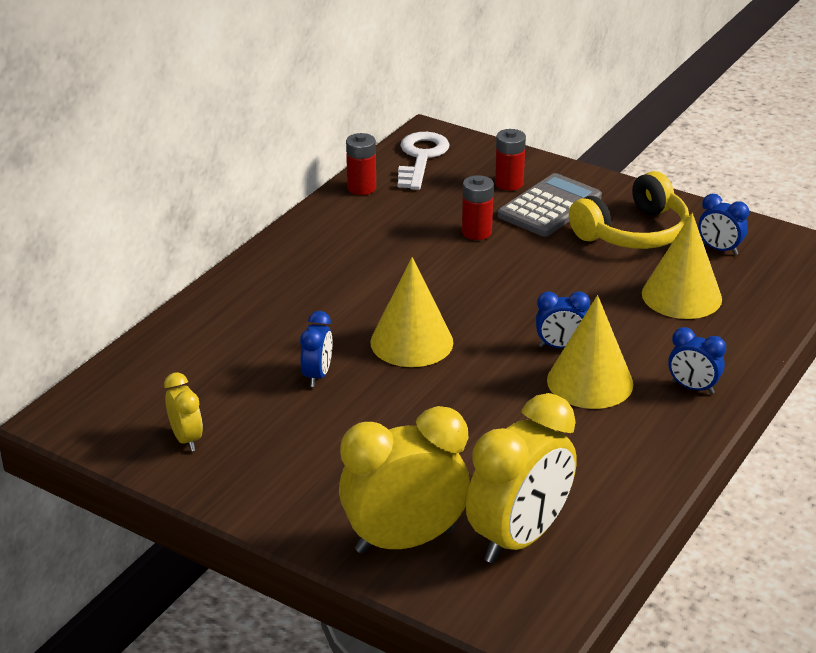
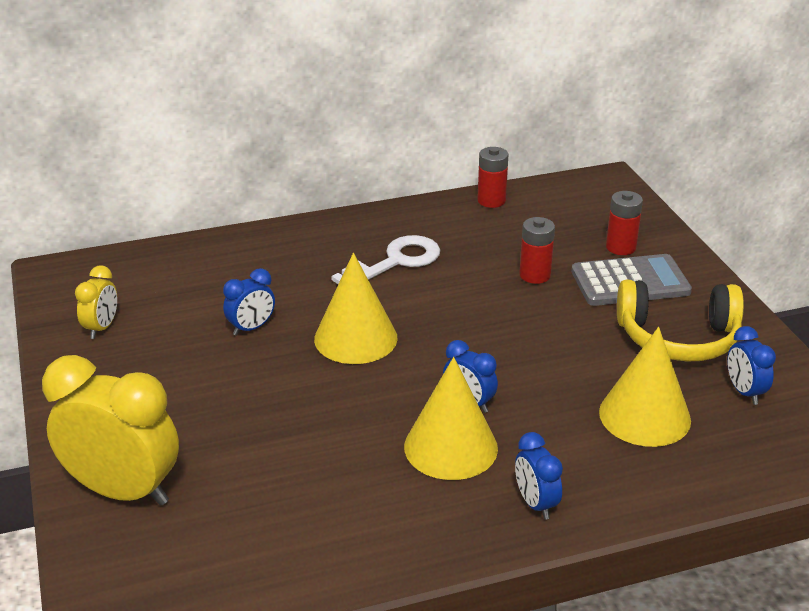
camera: 40 degrees right, 0 degrees up
(421, 158) = (574, 196): white key -> white key (395, 262)
(519, 538) = (204, 543): yellow clock -> none

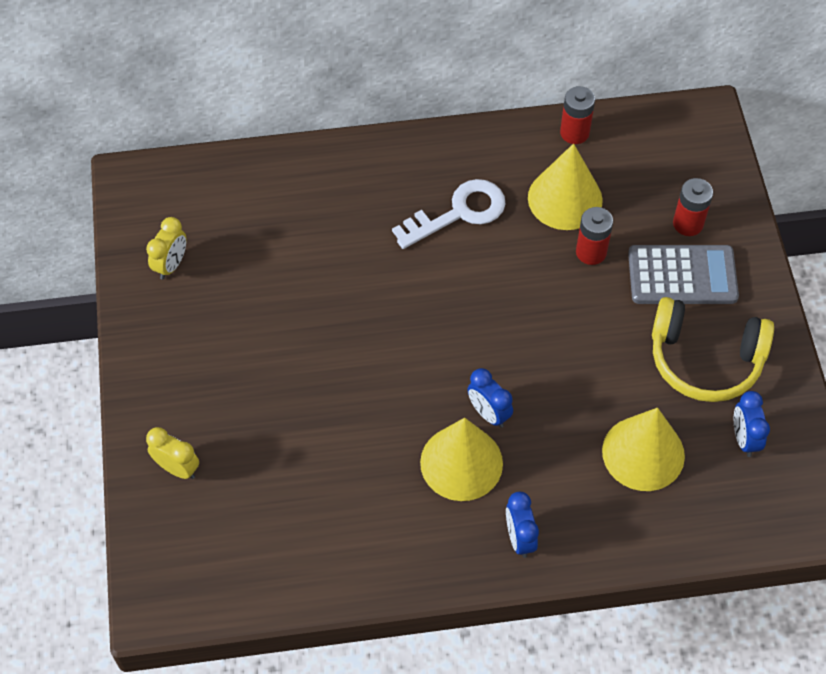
camera: 10 degrees right, 25 degrees up
(123, 491) = (177, 468): yellow clock -> yellow clock, size x0.49
(251, 328) = (307, 286): blue clock -> none
(355, 338) = (402, 314): yellow cone -> yellow cone (565, 198)

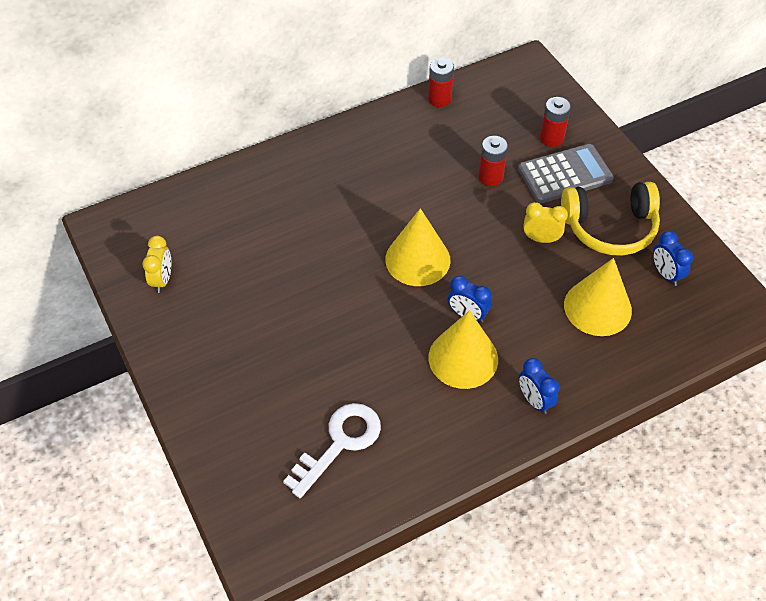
camera: 20 degrees left, 5 degrees down
(177, 468) = (232, 436): yellow clock -> yellow clock (541, 239)
(459, 213) = (378, 177): white key -> white key (339, 443)
(565, 198) = (453, 146): yellow cone -> yellow cone (417, 259)

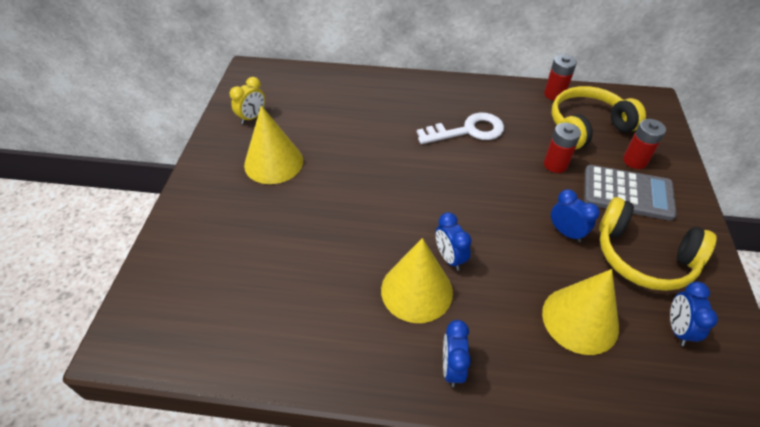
camera: 35 degrees right, 5 degrees down
(339, 443) = (258, 297): white key -> white key (468, 131)
(417, 259) = (443, 194): yellow cone -> yellow cone (273, 162)
(491, 122) = (587, 127): none -> yellow headphones
(541, 239) = (566, 232): yellow clock -> blue clock

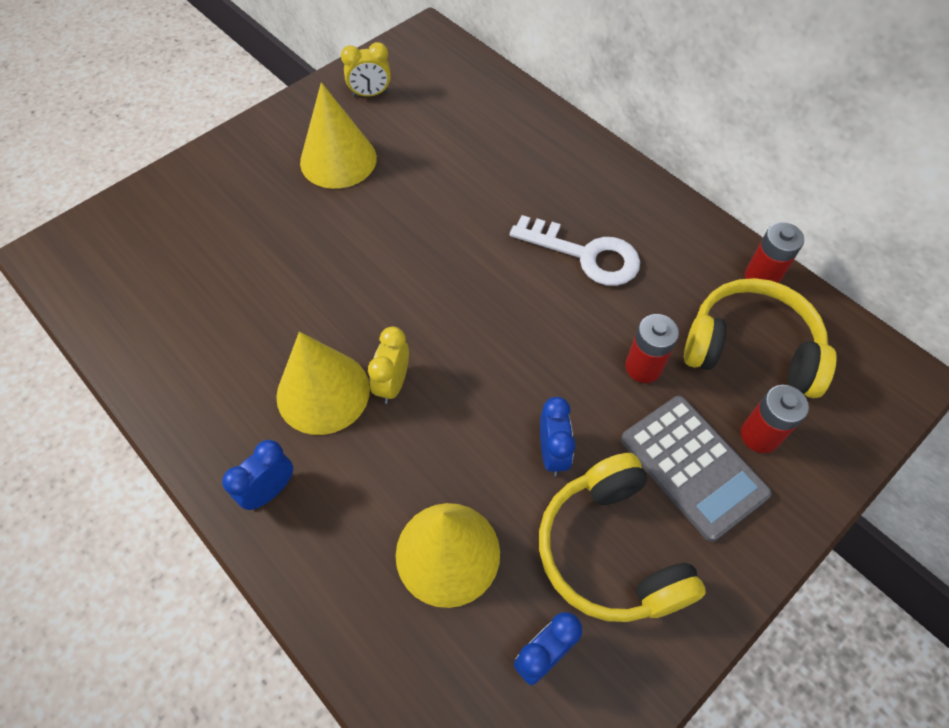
camera: 40 degrees right, 10 degrees up
(449, 258) = (393, 384): blue clock -> yellow clock

